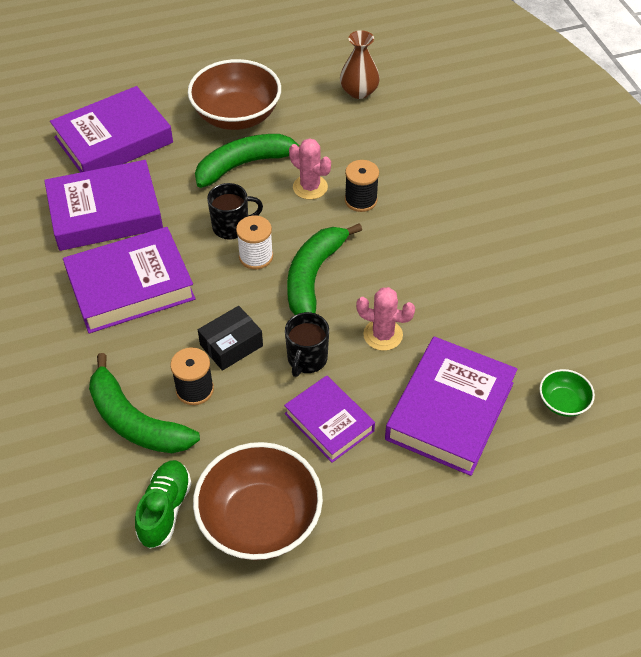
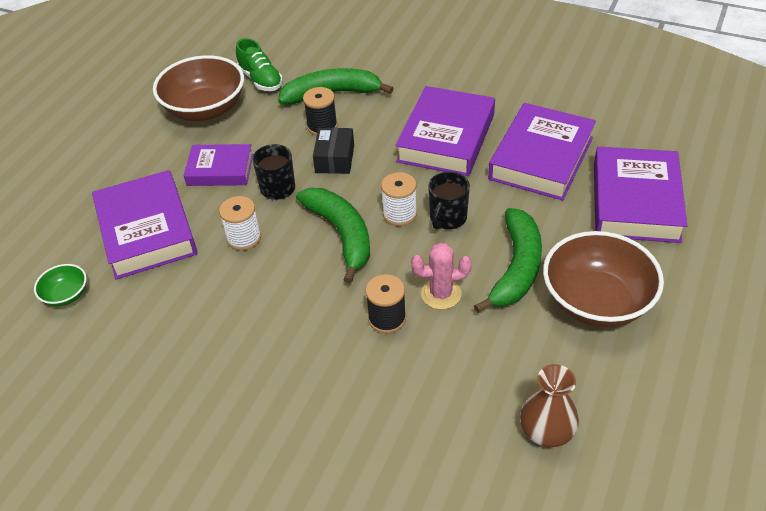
camera: 135 degrees right, 5 degrees down
(383, 335) = (244, 238): pink cactus -> white spool

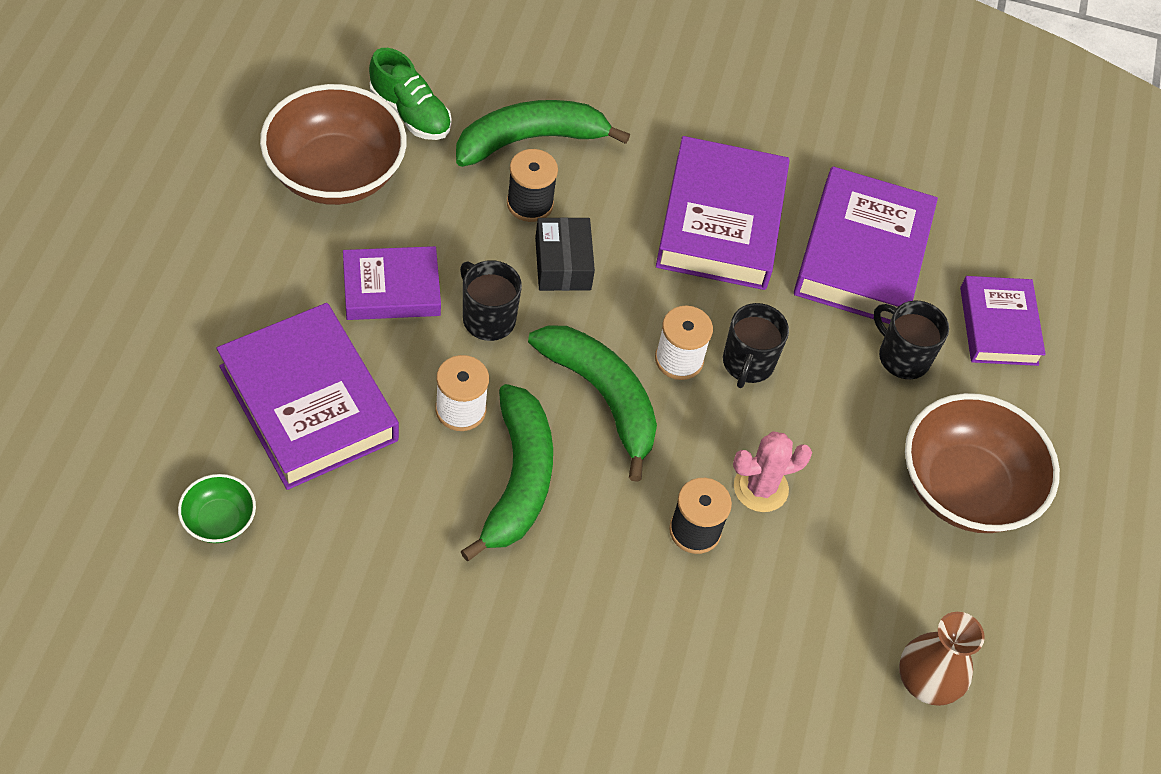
camera: 20 degrees left, 10 degrees up
(516, 268) = (855, 441): green banana -> green banana (518, 479)
(560, 218) = (902, 357): none -> black mug
(635, 201) = (999, 326): purple book -> purple book, size x0.61

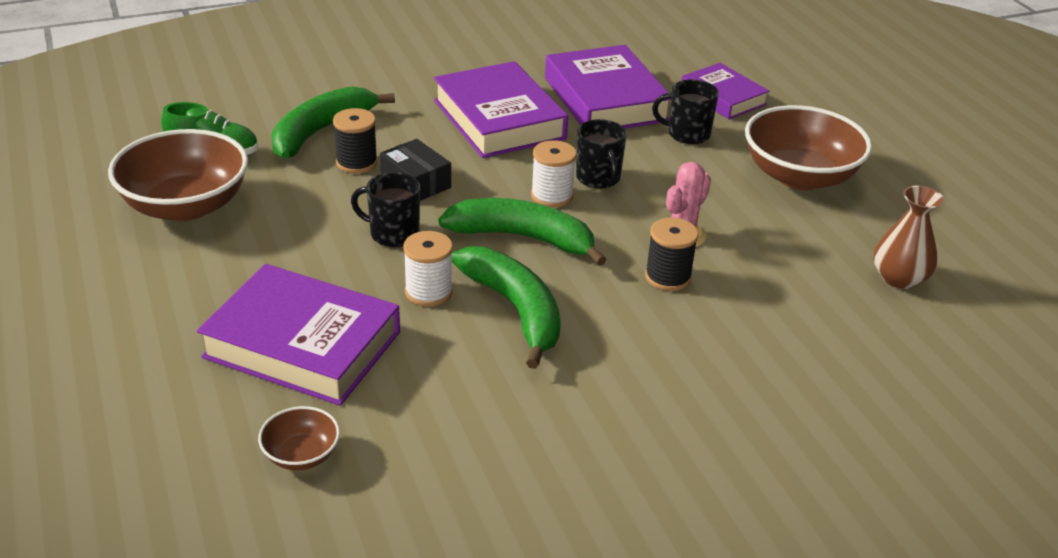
camera: 30 degrees left, 20 degrees down
(219, 520) = (301, 455): green bowl -> brown bowl
(391, 289) = (300, 249): purple book -> none

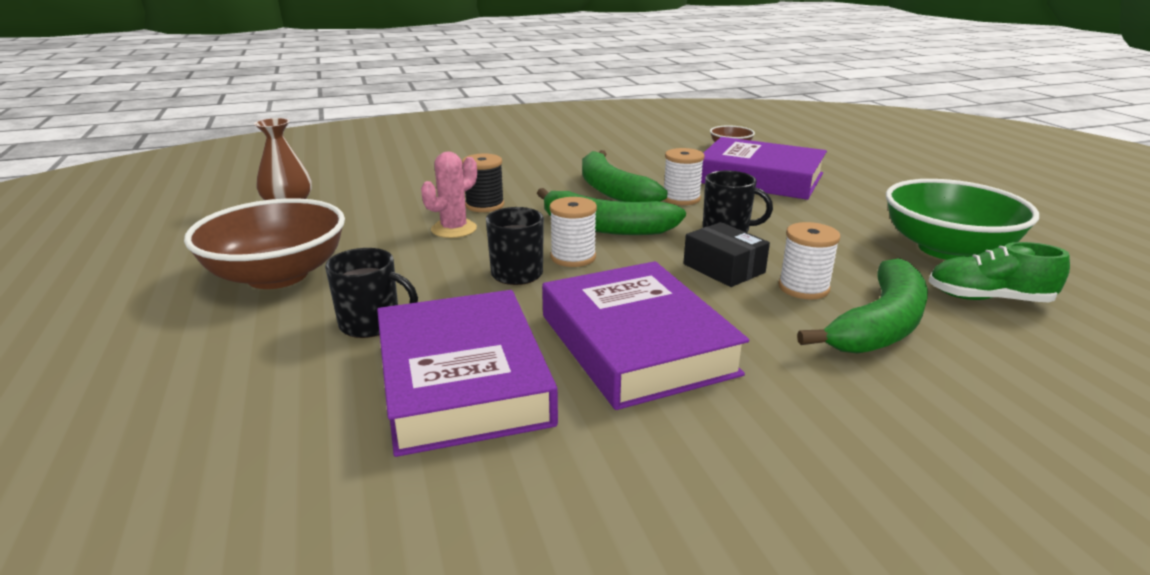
camera: 175 degrees left, 10 degrees down
(185, 206) = (947, 249): brown bowl -> green bowl
(356, 162) = (803, 288): black spool -> white spool
(723, 97) = (259, 386): purple book -> none

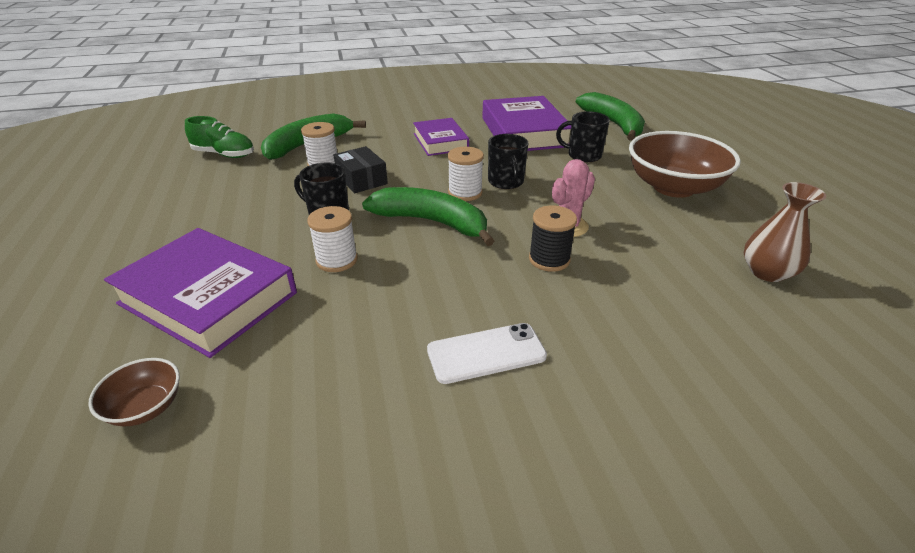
camera: 175 degrees left, 10 degrees up
(543, 165) = (486, 353): none -> white phone
(612, 191) = (405, 279): green banana -> green banana (613, 124)
(636, 344) = (440, 142): purple book -> purple book, size x0.61
(947, 249) = (182, 188): green bowl -> none

